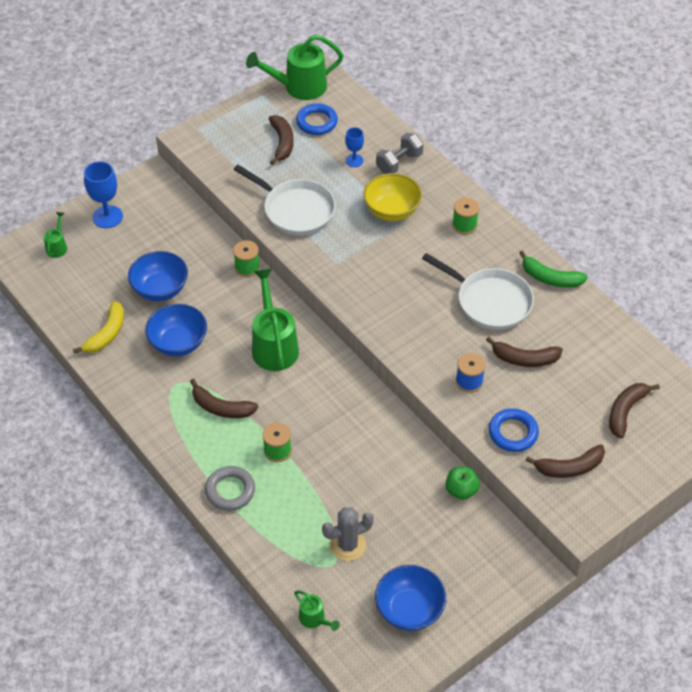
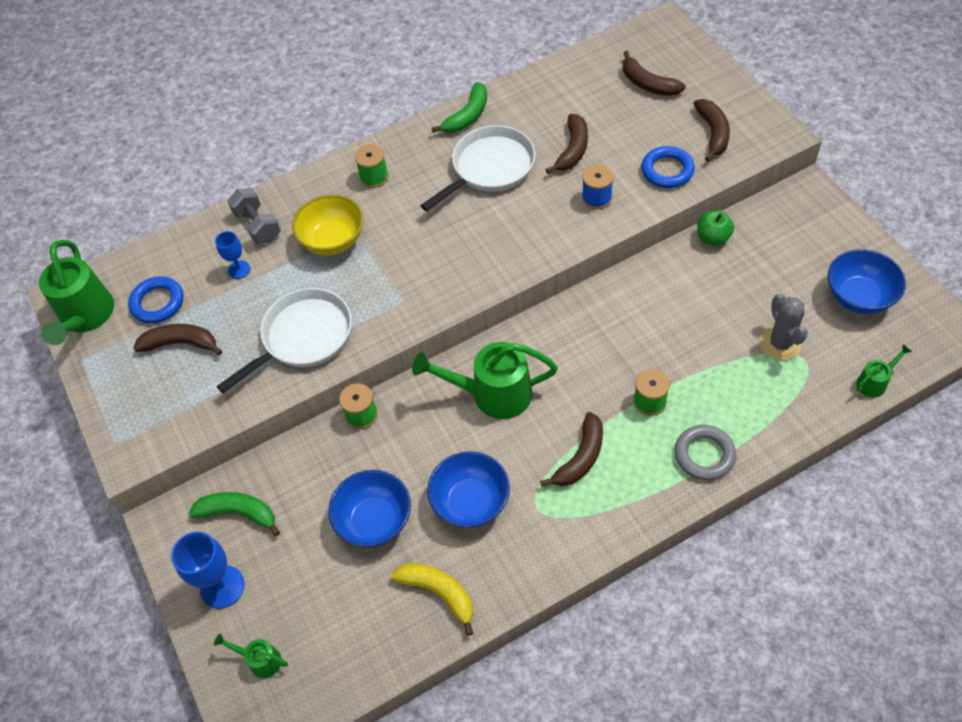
camera: 75 degrees left, 5 degrees up
(162, 214) = (239, 513): none -> green banana

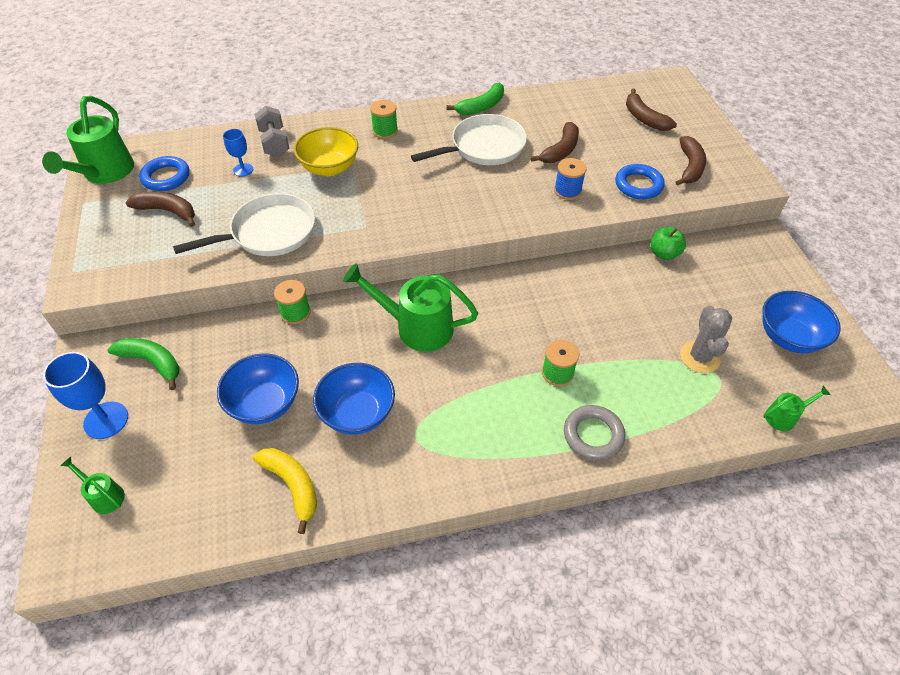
camera: 10 degrees right, 5 degrees down
(580, 458) = (474, 403): brown banana -> none

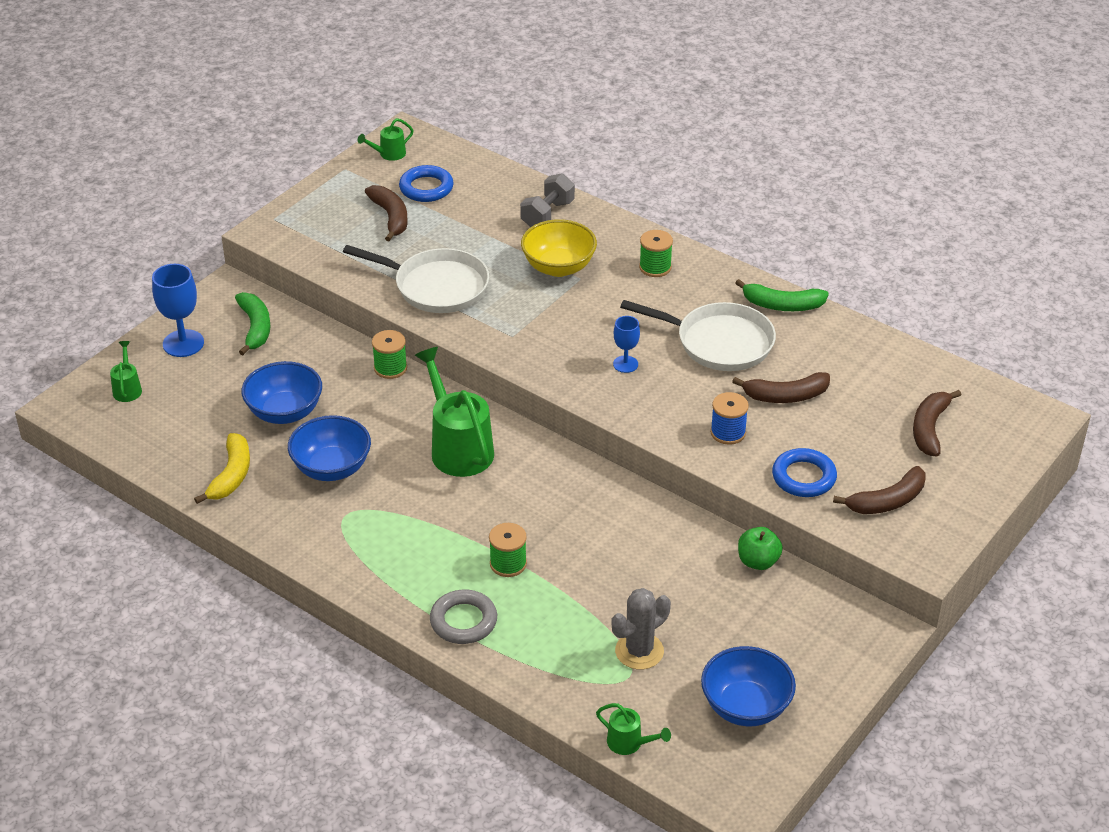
camera: 50 degrees right, 10 degrees down
(105, 173) = (388, 154): green watering can -> green watering can, size x0.48
(243, 170) = (490, 221): blue goblet -> blue goblet (625, 364)

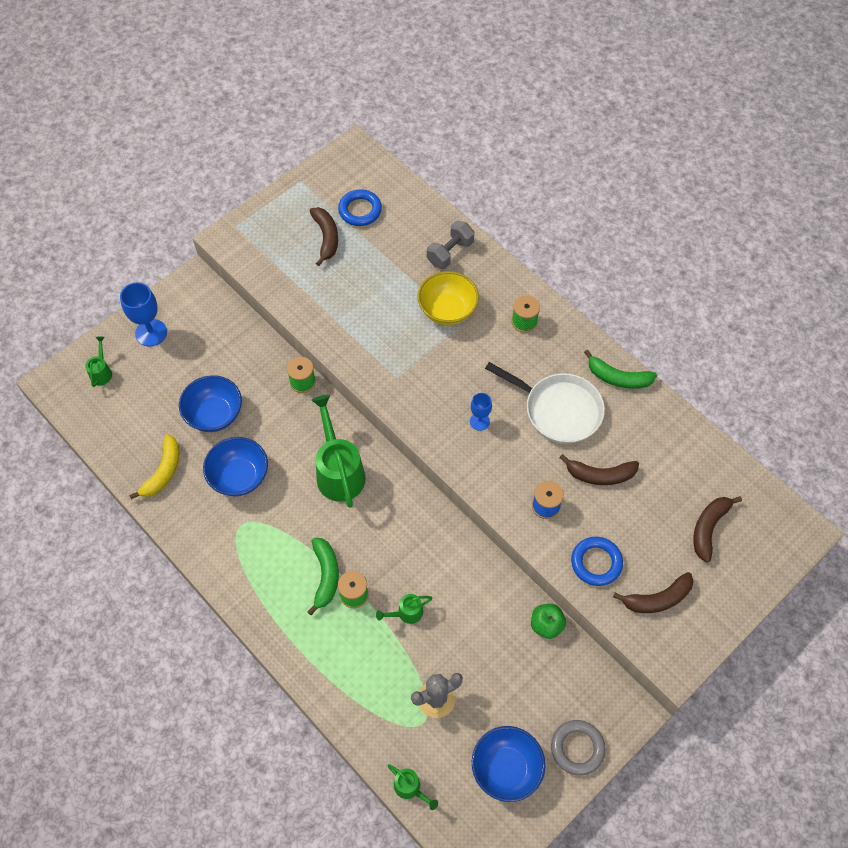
camera: 10 degrees right, 20 degrees up
(255, 328) = (207, 325): green banana -> green banana (325, 576)
(388, 154) = (337, 170): green watering can -> green watering can (406, 613)
(436, 286) = (347, 316): white pan -> none
(463, 621) = (309, 646): grey ring -> grey ring (577, 748)

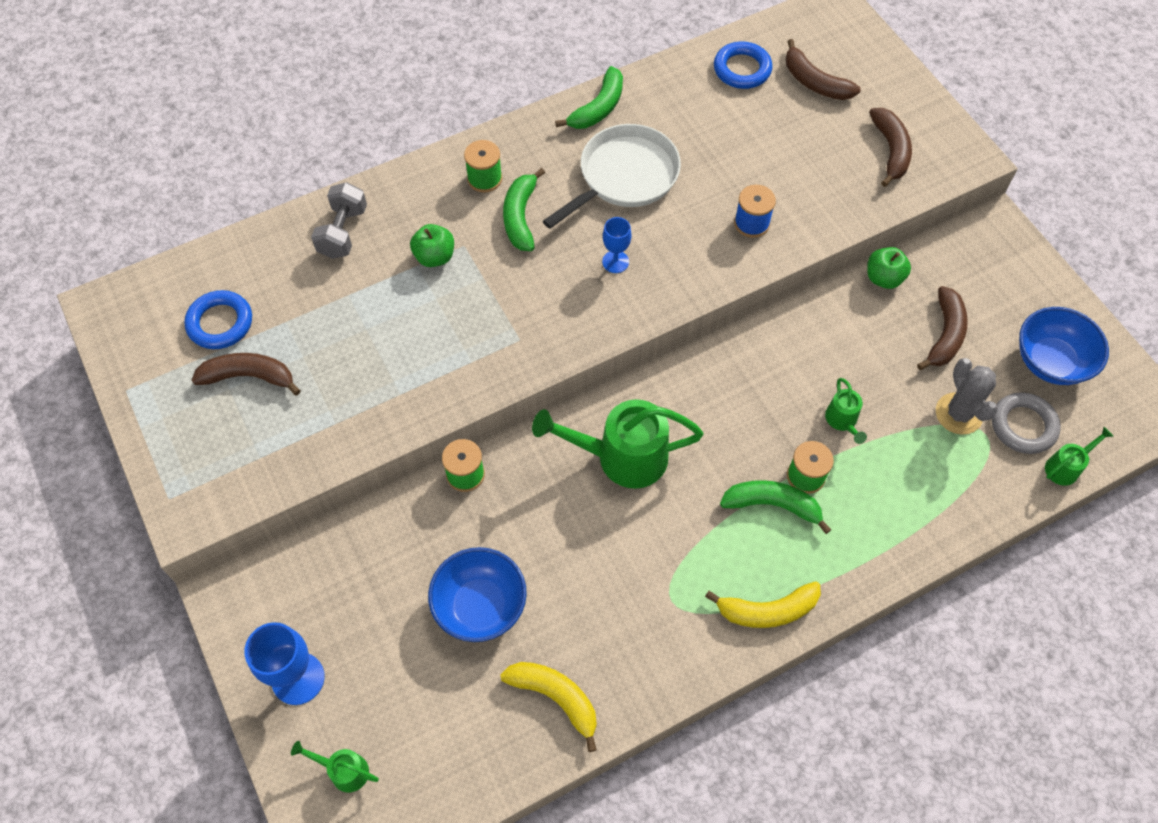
camera: 75 degrees left, 0 degrees up
(239, 476) = (594, 589): blue bowl -> none
(246, 586) = (767, 610): none -> yellow banana
(447, 310) = (434, 257): yellow bowl -> green apple
(450, 253) = (343, 232): grey dumbbell -> grey dumbbell turned 45 degrees clockwise
(498, 352) = (520, 217): none -> green banana
(577, 748) = (1033, 287): grey ring -> grey ring (1023, 426)
(596, 563) = (835, 194): blue ring -> blue ring (742, 69)
(600, 475) = (723, 160): brown banana -> brown banana (944, 335)

